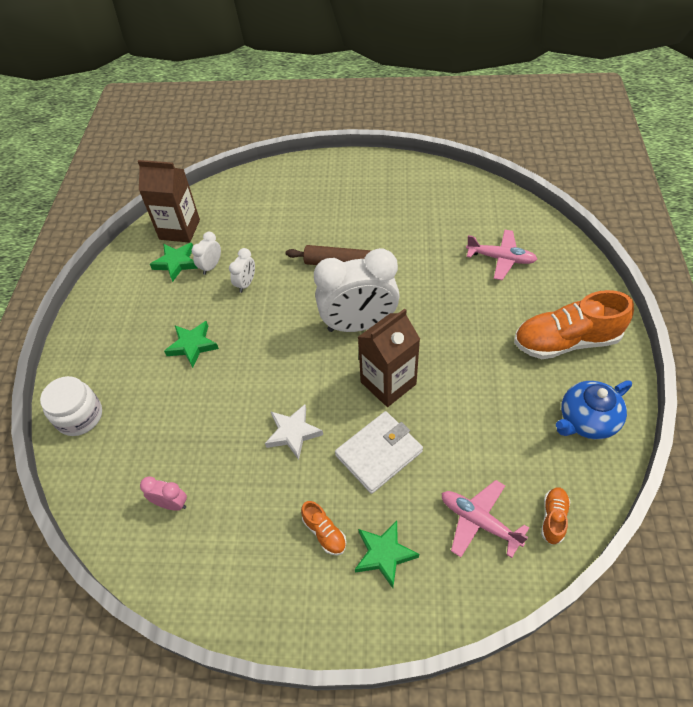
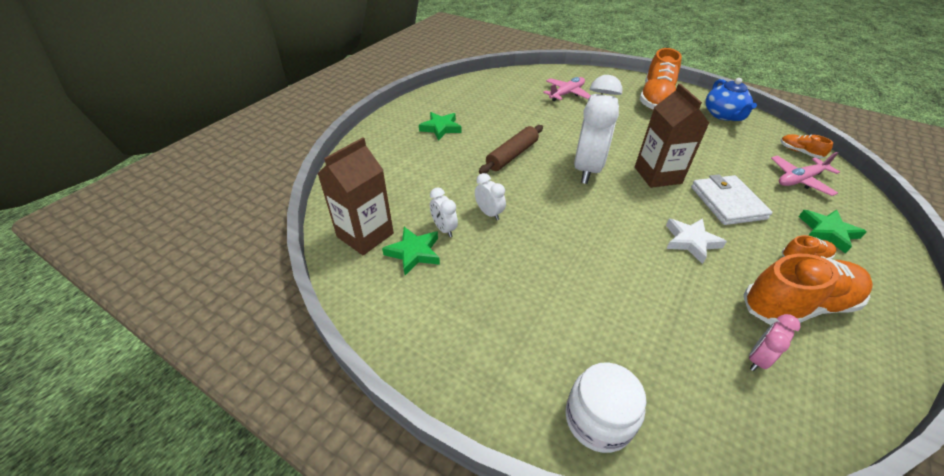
camera: 65 degrees left, 10 degrees down
(192, 345) = (545, 276): green star -> green star (441, 128)
(249, 529) = (797, 305): none -> orange shoe

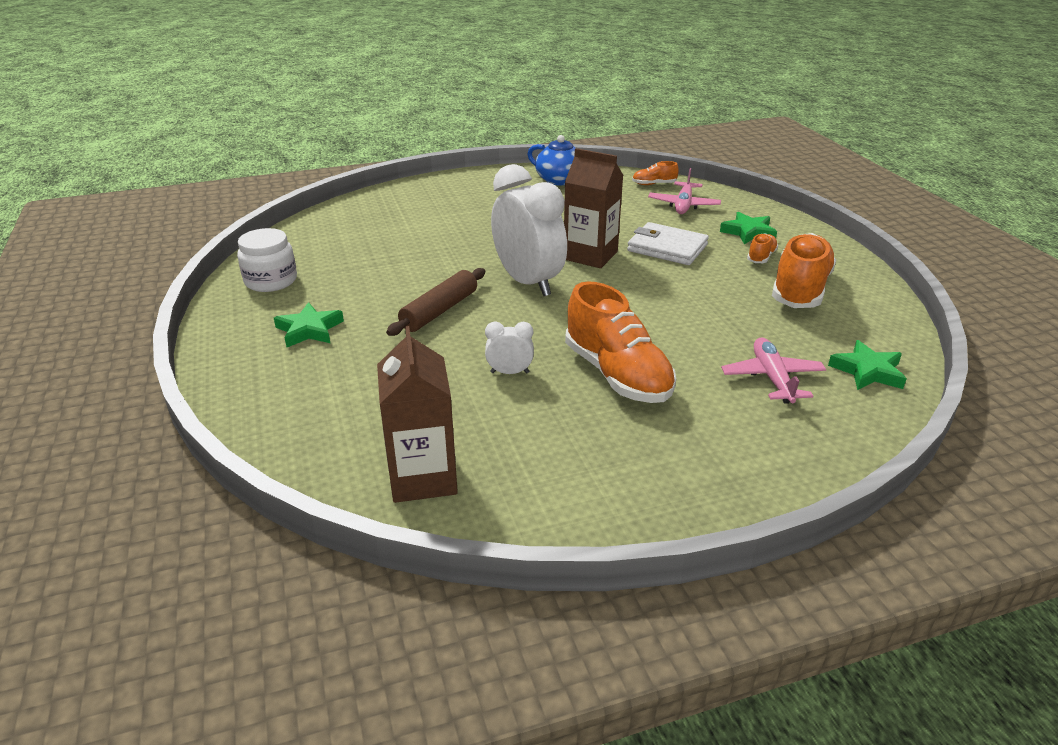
camera: 50 degrees left, 10 degrees down
(414, 253) = (502, 453): green star -> green star (867, 371)
(444, 229) = (493, 414): white clock -> none
(512, 155) = (440, 311): brown rolling pin -> brown rolling pin turned 45 degrees clockwise
(566, 94) = (392, 225): pink plane -> pink plane (772, 378)
(598, 419) = (818, 443): white jar -> white jar (271, 281)
(655, 99) = (485, 192): orange shoe -> orange shoe (617, 374)
(691, 241) = (688, 290): white star -> none
(757, 359) = (830, 336): pink clock -> none

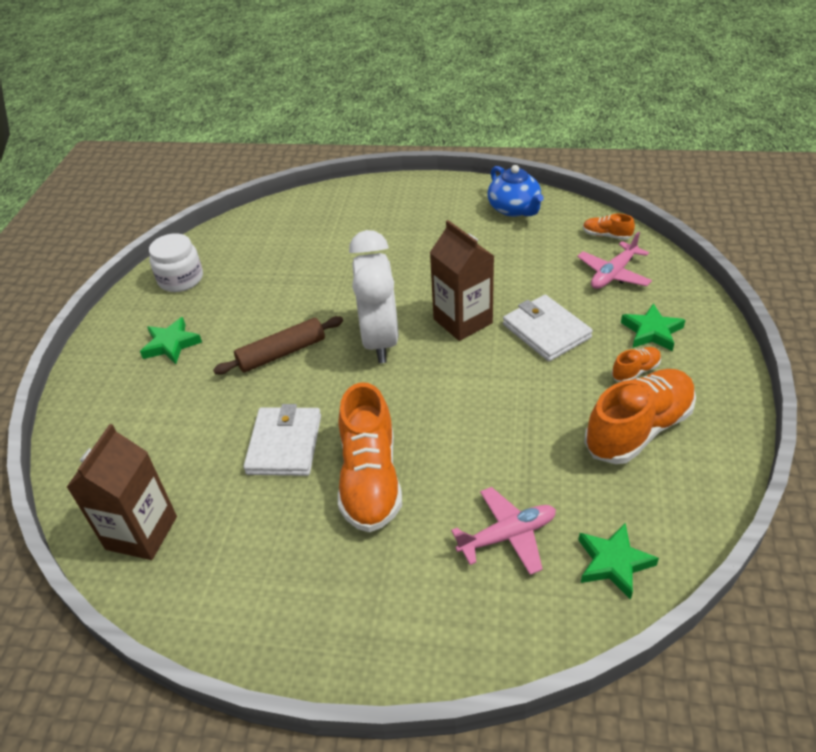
camera: 30 degrees right, 10 degrees up
(509, 372) = (284, 444): white clock -> white wallet
(772, 378) = (507, 535): pink plane -> pink plane turned 45 degrees clockwise

